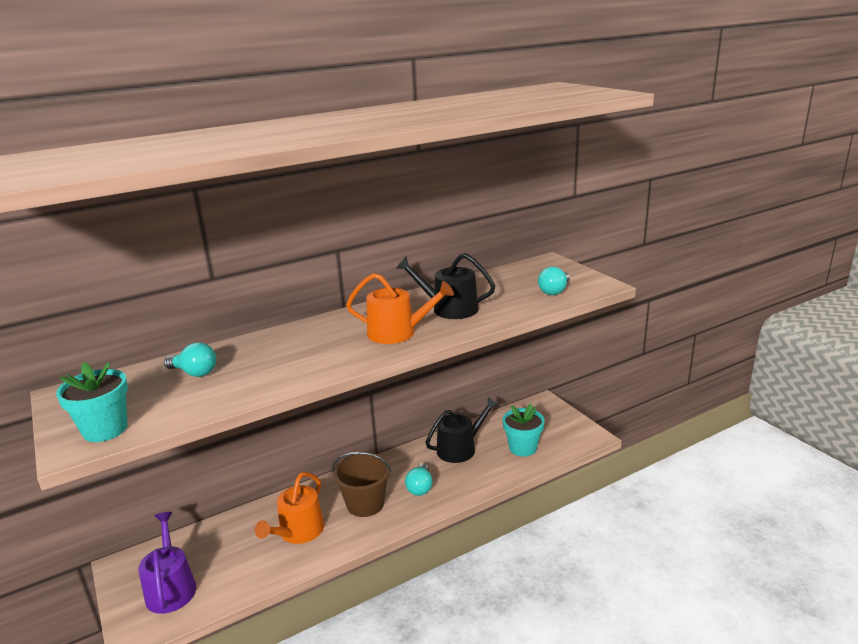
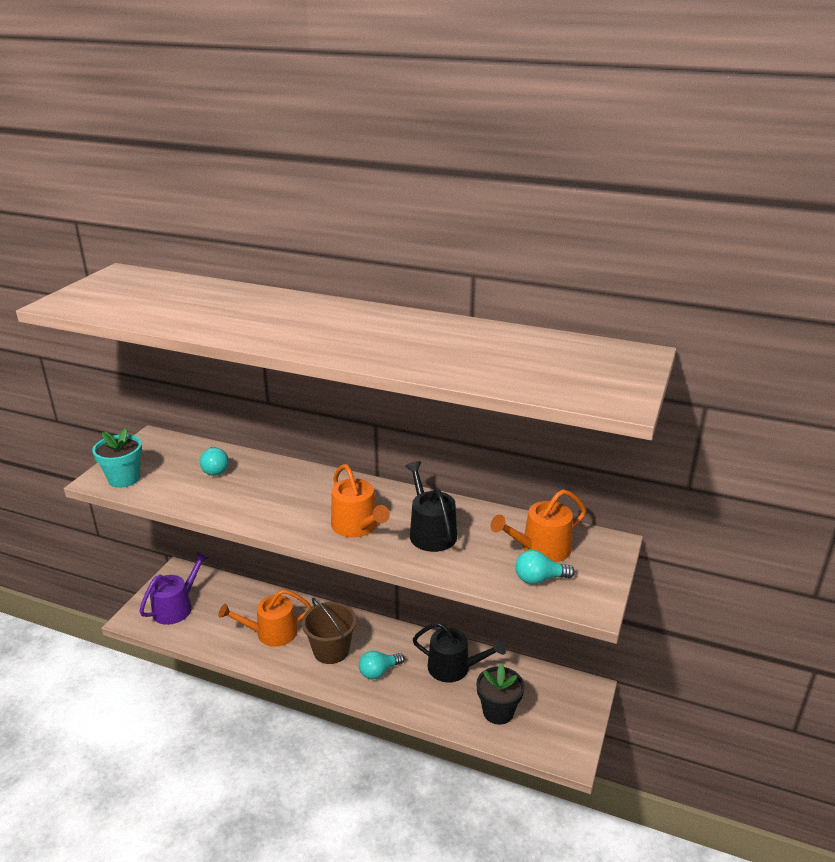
camera: 50 degrees right, 5 degrees up
(523, 281) = (540, 549): none -> orange watering can
(523, 448) = (498, 711): turquoise flower pot -> black flower pot

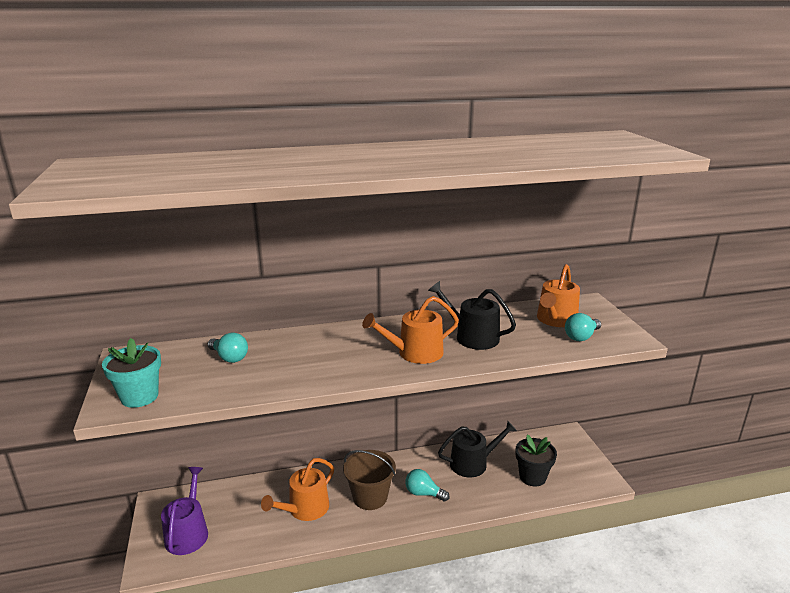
camera: 35 degrees left, 5 degrees down
(357, 526) = (414, 353): orange watering can -> orange watering can turned 135 degrees clockwise
(379, 671) = (423, 493): turquoise light bulb -> turquoise light bulb turned 90 degrees clockwise

